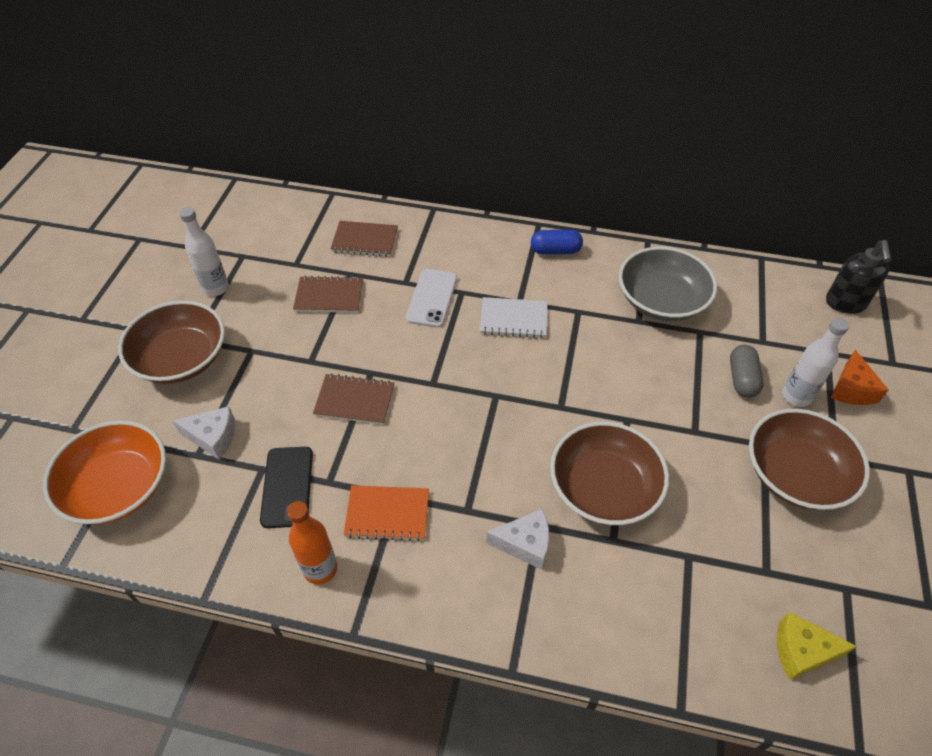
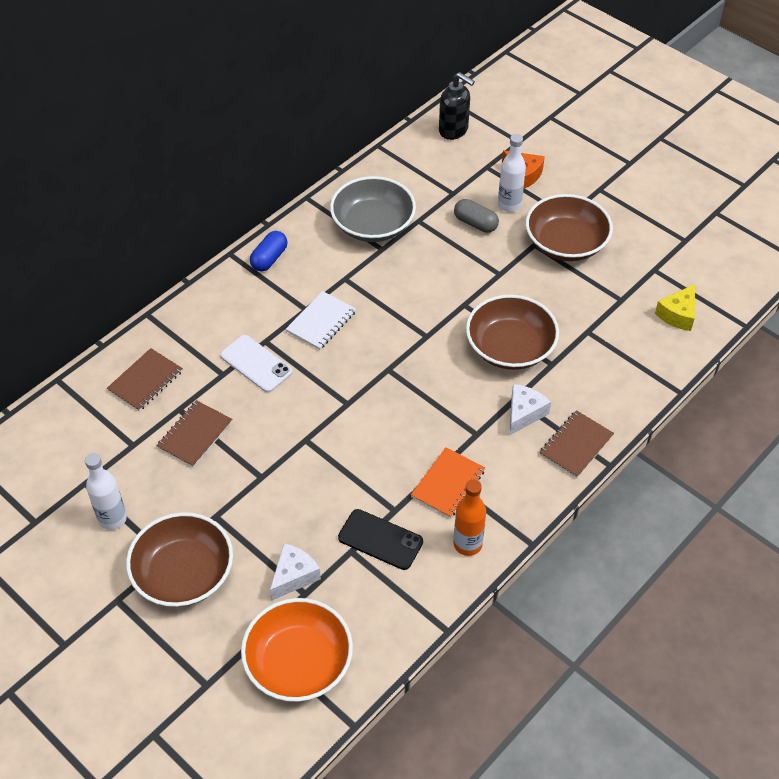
camera: 60 degrees left, 0 degrees up
(354, 400) = (327, 462): brown notebook -> brown notebook (576, 445)

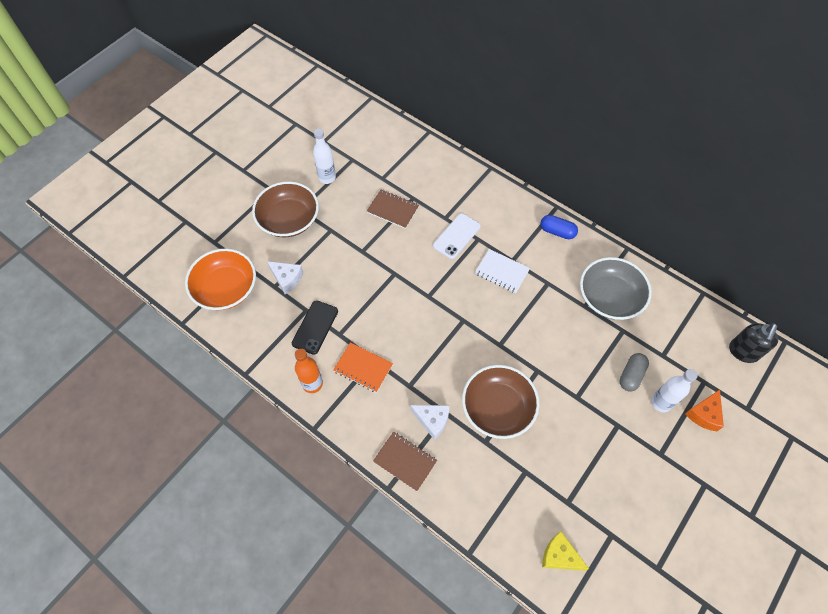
camera: 85 degrees right, 10 degrees up
(145, 381) = (433, 176): brown notebook -> none
(566, 243) = (626, 453): brown bowl -> none

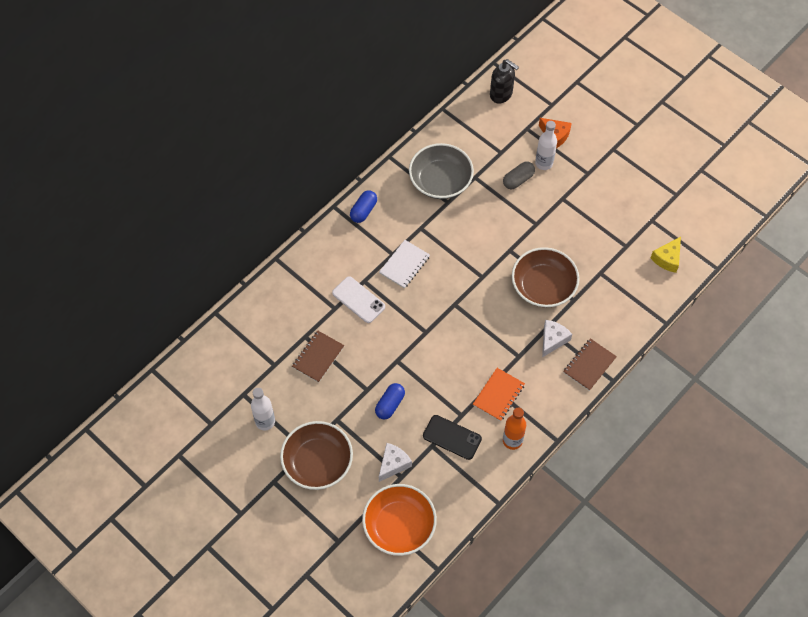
camera: 85 degrees left, 0 degrees up
(347, 271) = (390, 405): none -> blue capsule
(631, 375) = (518, 180): grey capsule -> grey capsule turned 75 degrees counterclockwise

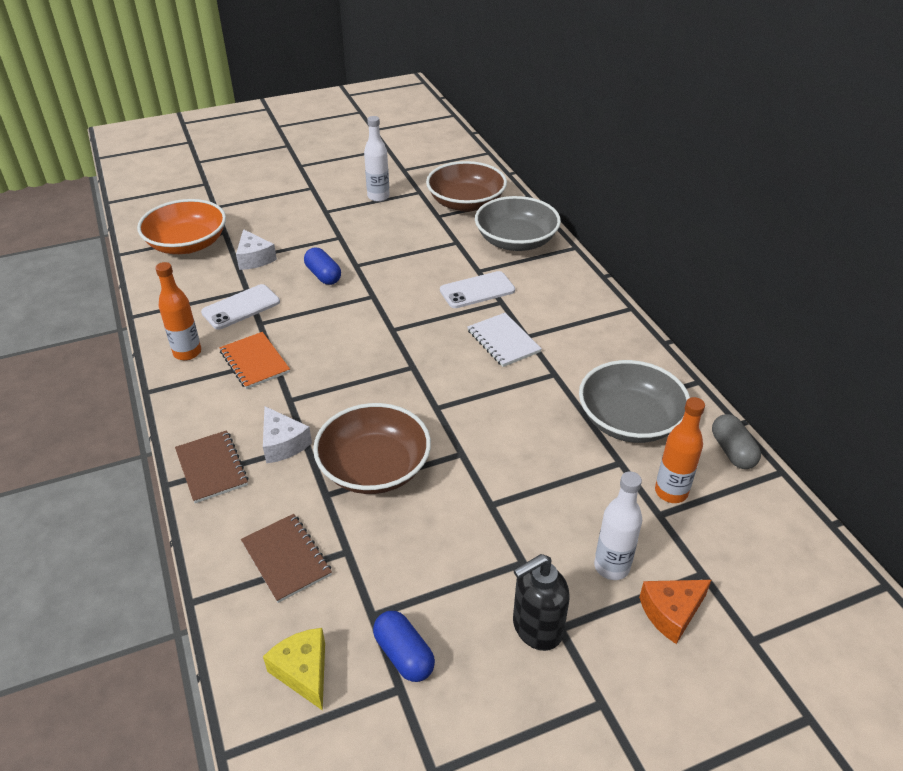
camera: 115 degrees right, 20 degrees down
(285, 298) = (516, 241): none -> grey bowl
(317, 462) = (305, 215): brown bowl -> brown bowl (466, 203)
(318, 357) = (424, 244): brown notebook -> brown notebook (286, 559)
(363, 211) = (611, 331): blue capsule -> blue capsule (404, 655)
(452, 437) = (241, 307): black phone -> white phone
(483, 151) = (671, 492): none -> orange bottle
(501, 94) = (798, 566): black soap dispenser -> black soap dispenser (536, 628)
(518, 180) = (591, 515): grey capsule -> grey capsule (732, 451)

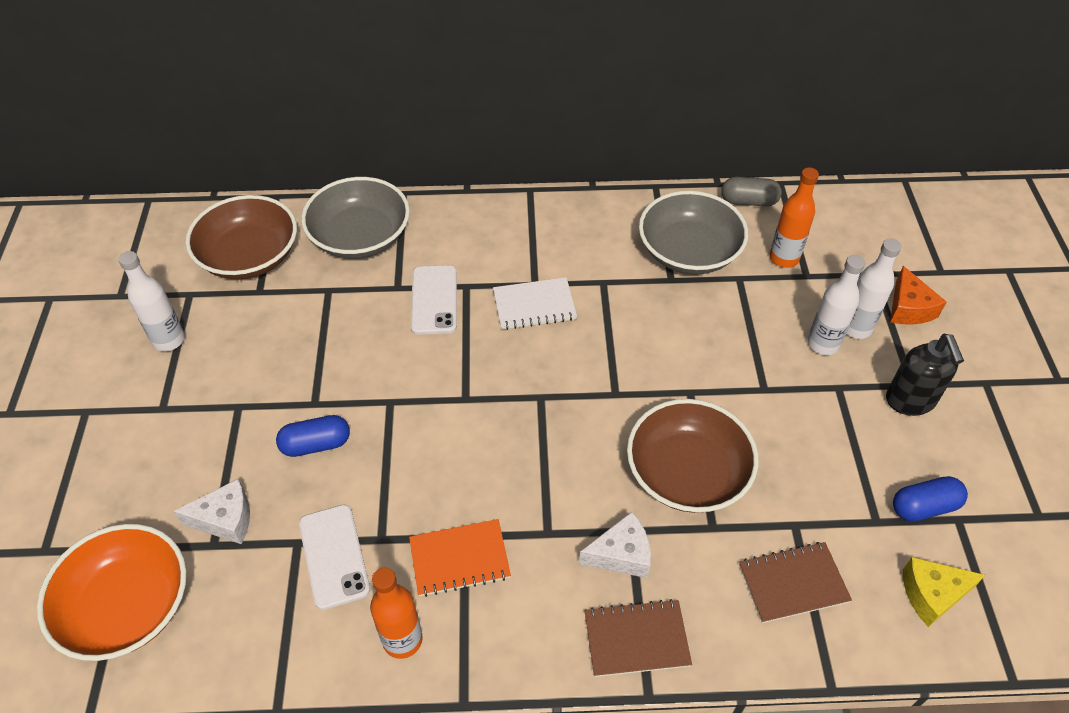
camera: 70 degrees left, 10 degrees up
(573, 541) = (823, 344): none -> white bottle

